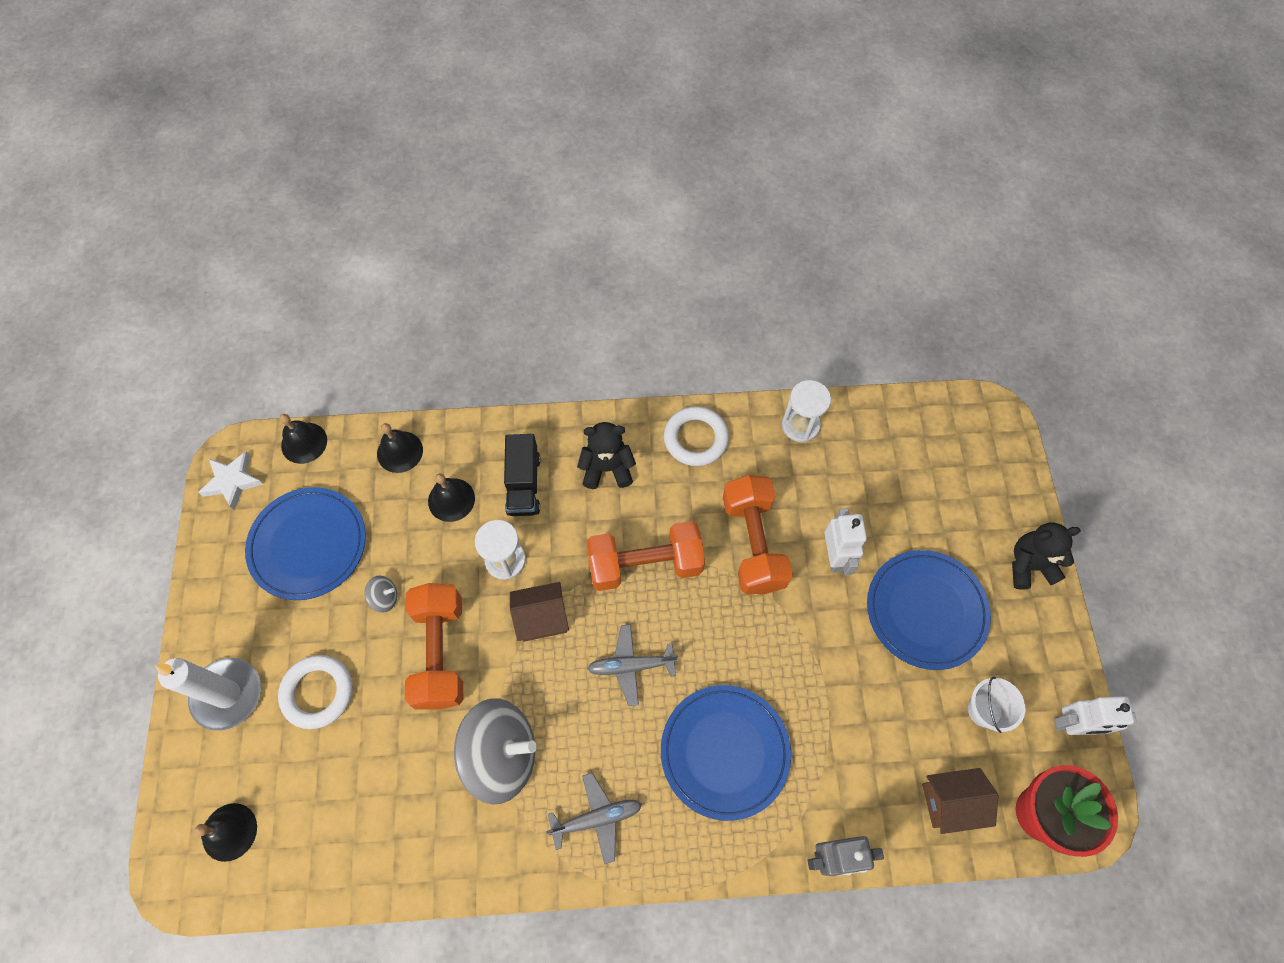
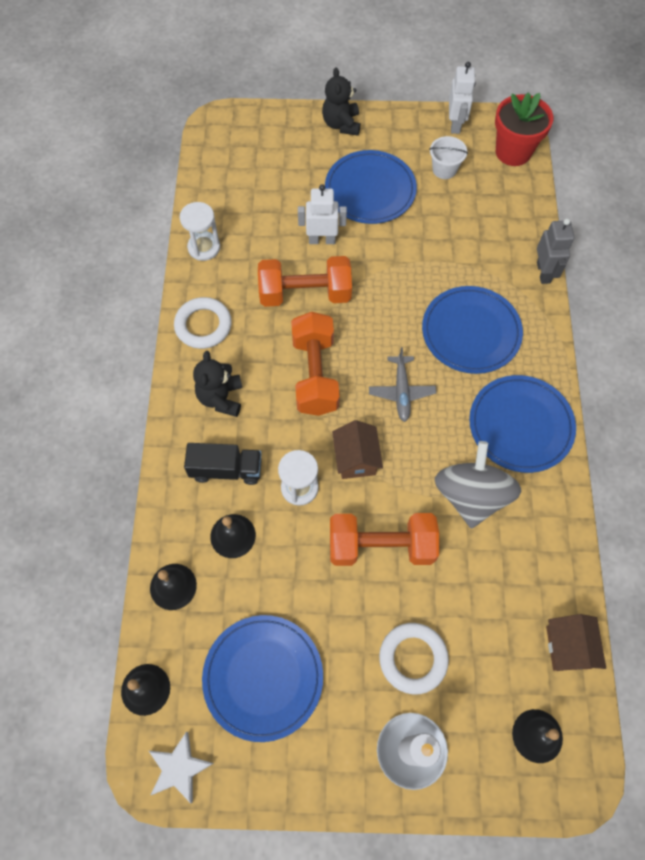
camera: 85 degrees left, 0 degrees up
(385, 597) = (325, 598): grey spinning top -> none
(596, 818) = (520, 425): grey plane -> blue plate
(950, 802) = (506, 200): brown house -> brown house (568, 647)

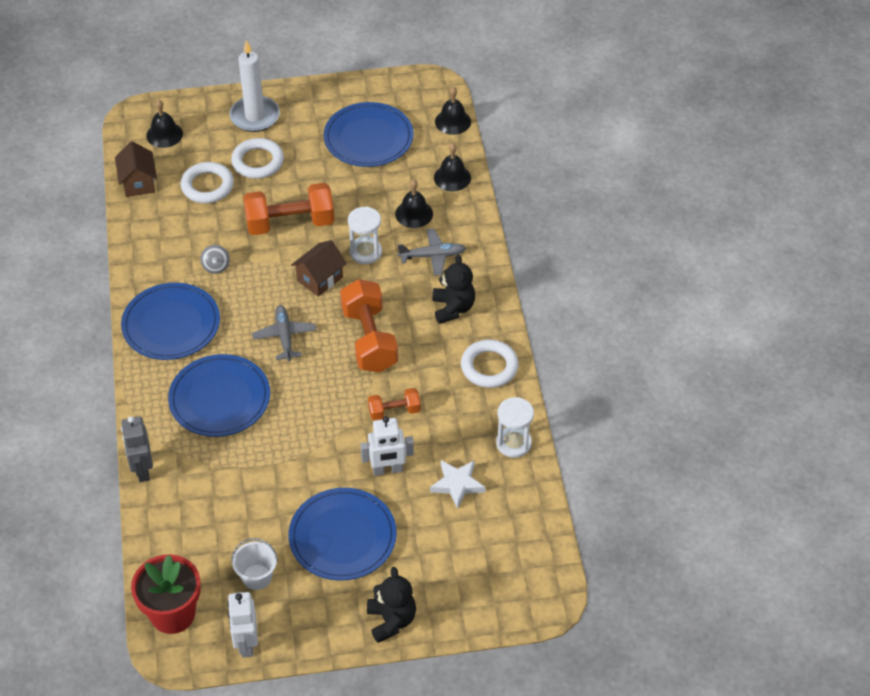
camera: 170 degrees right, 15 degrees down
(179, 768) = (415, 88): white star -> white star (457, 484)
(226, 469) = (432, 256): black truck -> grey plane
(305, 294) = (394, 411): orange dumbbell -> orange dumbbell, size x0.53
(356, 459) = (320, 279): brown house -> brown house turned 60 degrees clockwise
(471, 495) = (216, 266): grey spinning top -> grey spinning top, size x0.40
(479, 626) = (207, 186): none -> white ring

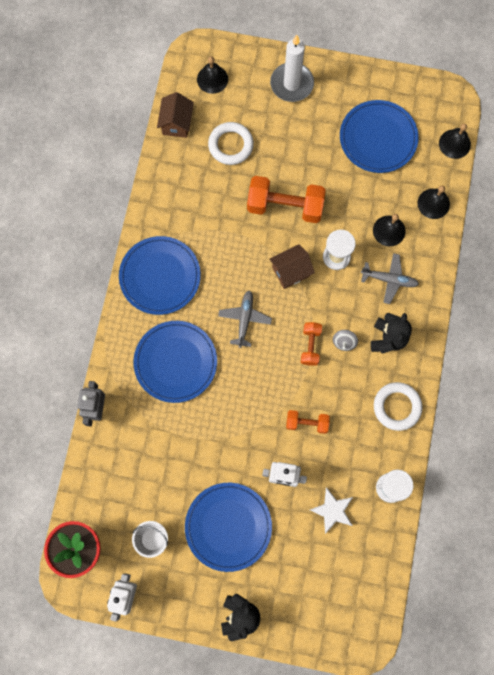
camera: 20 degrees right, 25 degrees up
(216, 266) = (212, 230): grey spinning top -> grey spinning top (344, 342)
(258, 162) = (279, 133): white ring -> none
(369, 339) = (310, 346): orange dumbbell -> orange dumbbell, size x0.53

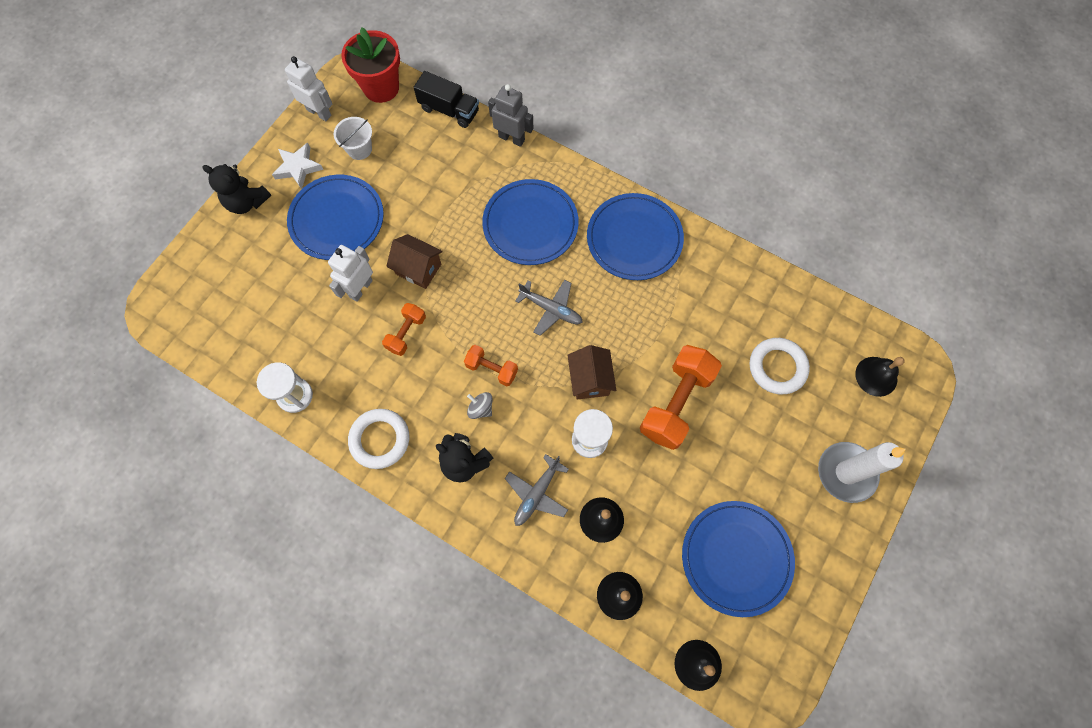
camera: 110 degrees right, 5 degrees down
(85, 475) = (449, 110): none -> black truck
(176, 123) = (823, 315): brown house -> brown house (418, 269)
(332, 510) = (301, 325): white star -> white star (298, 167)

